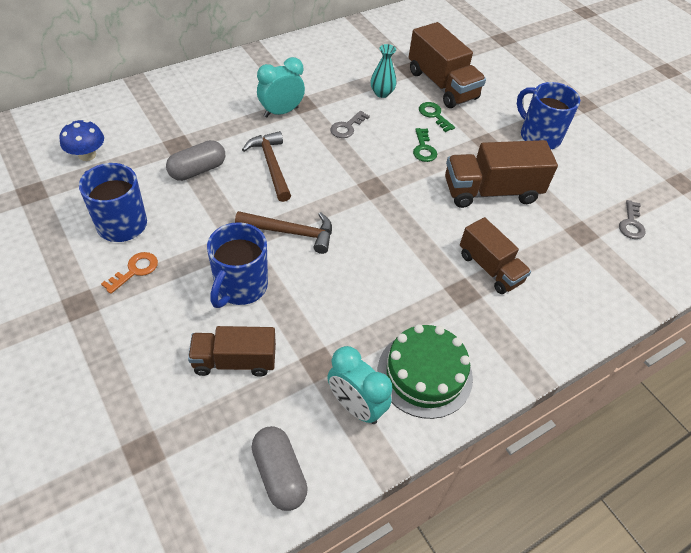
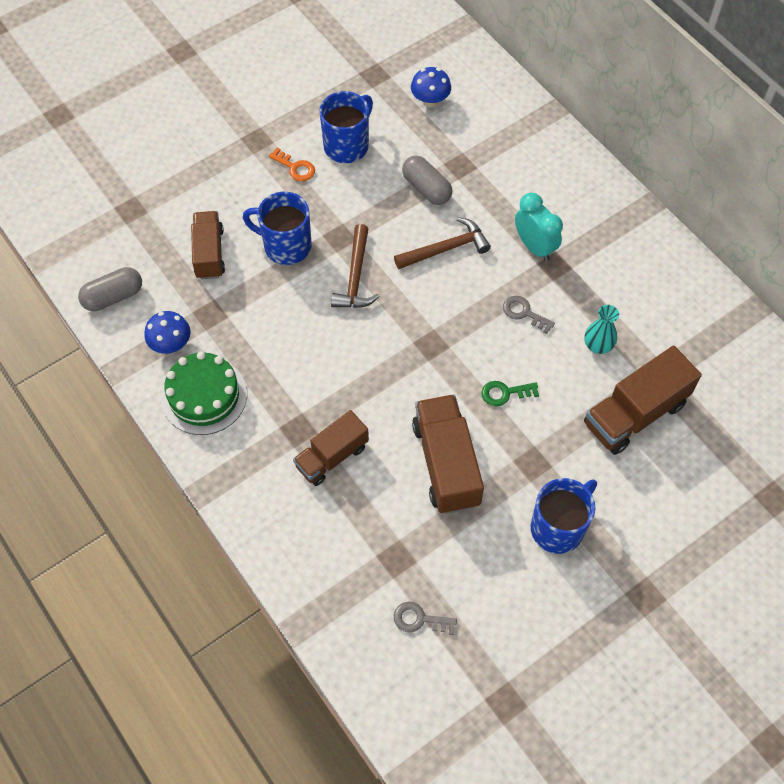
camera: 90 degrees right, 10 degrees up
(355, 406) = (171, 344): turquoise clock -> blue mushroom
(434, 115) = (570, 404): green key -> none

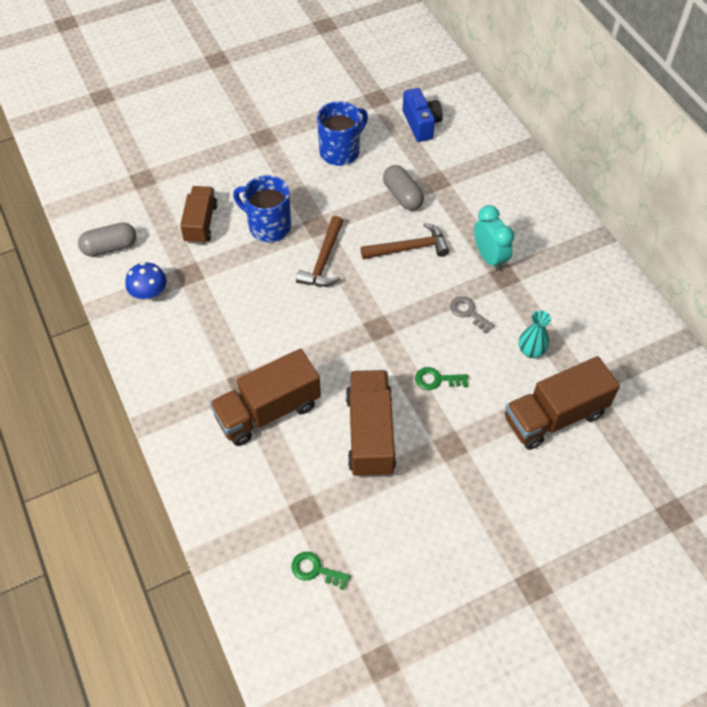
camera: 10 degrees right, 5 degrees down
(204, 396) = (167, 341): green cake -> none
(295, 168) = (291, 164): orange key -> none
(332, 456) = (268, 411): brown truck -> brown truck, size x1.50
(419, 619) = (315, 570): grey key -> green key
(430, 100) = (421, 124): blue mushroom -> blue camera
(558, 527) = (463, 507): blue mug -> none

